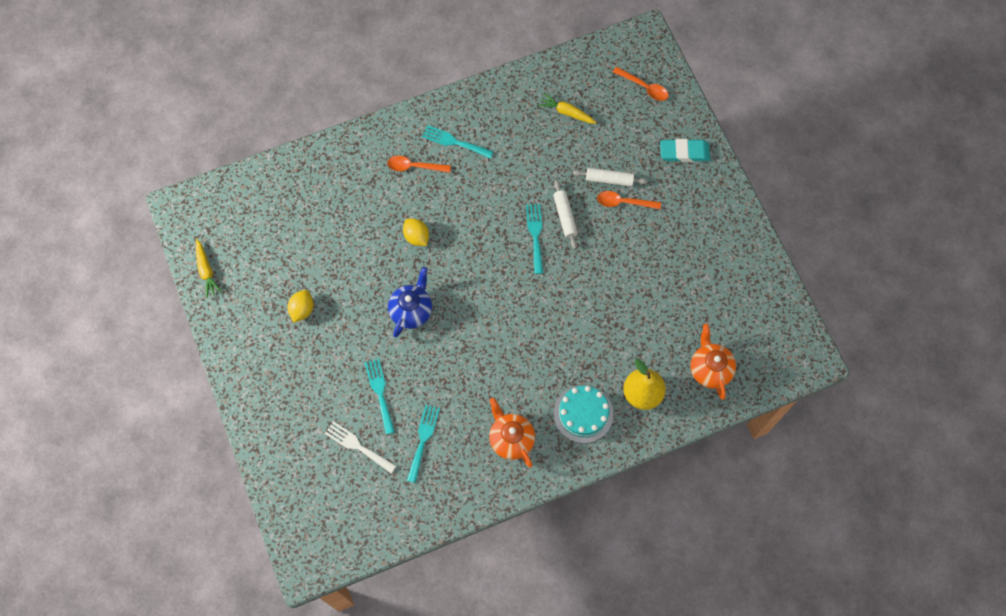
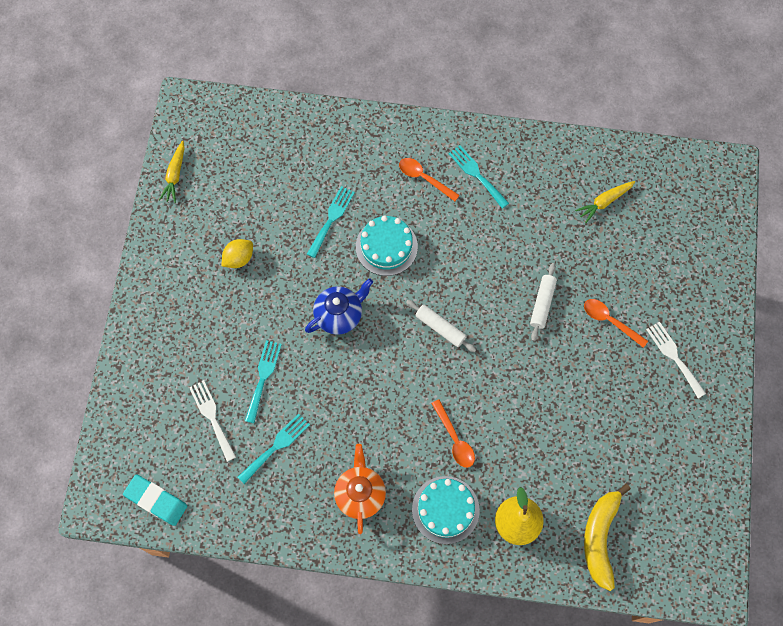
camera: 30 degrees right, 0 degrees up
(416, 237) = (386, 246): yellow lemon -> turquoise cake
(535, 235) = (502, 306): turquoise fork -> turquoise fork (331, 219)
(566, 112) = (604, 202): yellow carrot -> yellow carrot turned 90 degrees counterclockwise
(609, 179) = (608, 291): white rolling pin -> white rolling pin (440, 328)
(644, 87) = (698, 217): orange spoon -> orange spoon (455, 439)
(684, 152) = (701, 303): turquoise eraser -> turquoise eraser (156, 500)
(686, 203) = (674, 356): none -> white fork
(710, 369) = (600, 538): orange teapot -> yellow banana

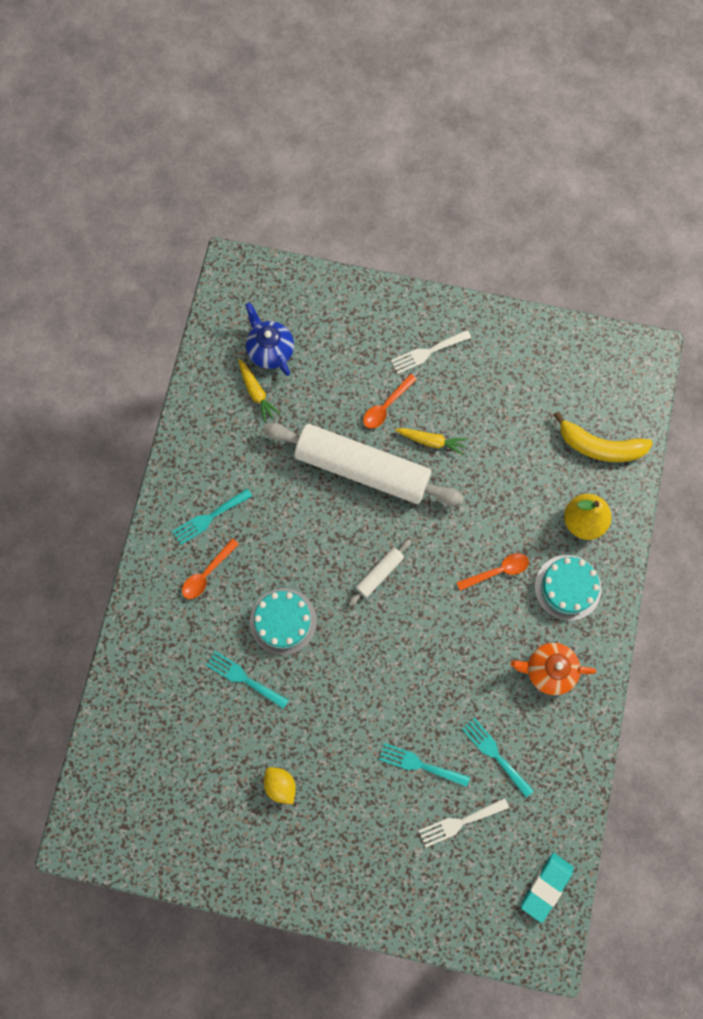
camera: 85 degrees left, 5 degrees up
(175, 175) = (169, 857): yellow carrot -> yellow carrot (431, 441)
(339, 315) = (356, 677): blue teapot -> blue teapot (270, 350)
(542, 304) = (362, 468): white rolling pin -> white rolling pin, size x2.42

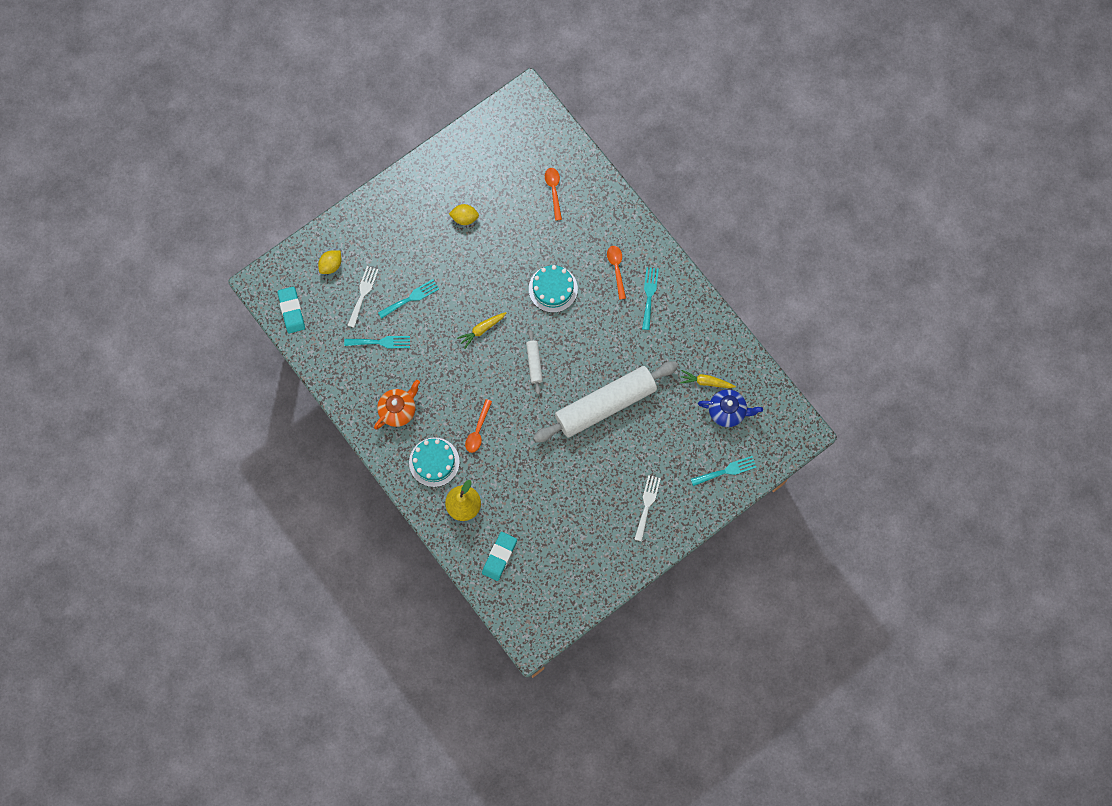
camera: 130 degrees right, 0 degrees up
(244, 678) = (539, 243): turquoise fork -> turquoise fork (726, 471)
(386, 406) = (633, 451): orange spoon -> orange spoon (554, 190)
(431, 441) = (588, 459): yellow carrot -> yellow carrot (482, 330)
(458, 889) = (331, 265): none -> yellow lemon
(599, 446) = (499, 557): yellow banana -> turquoise eraser

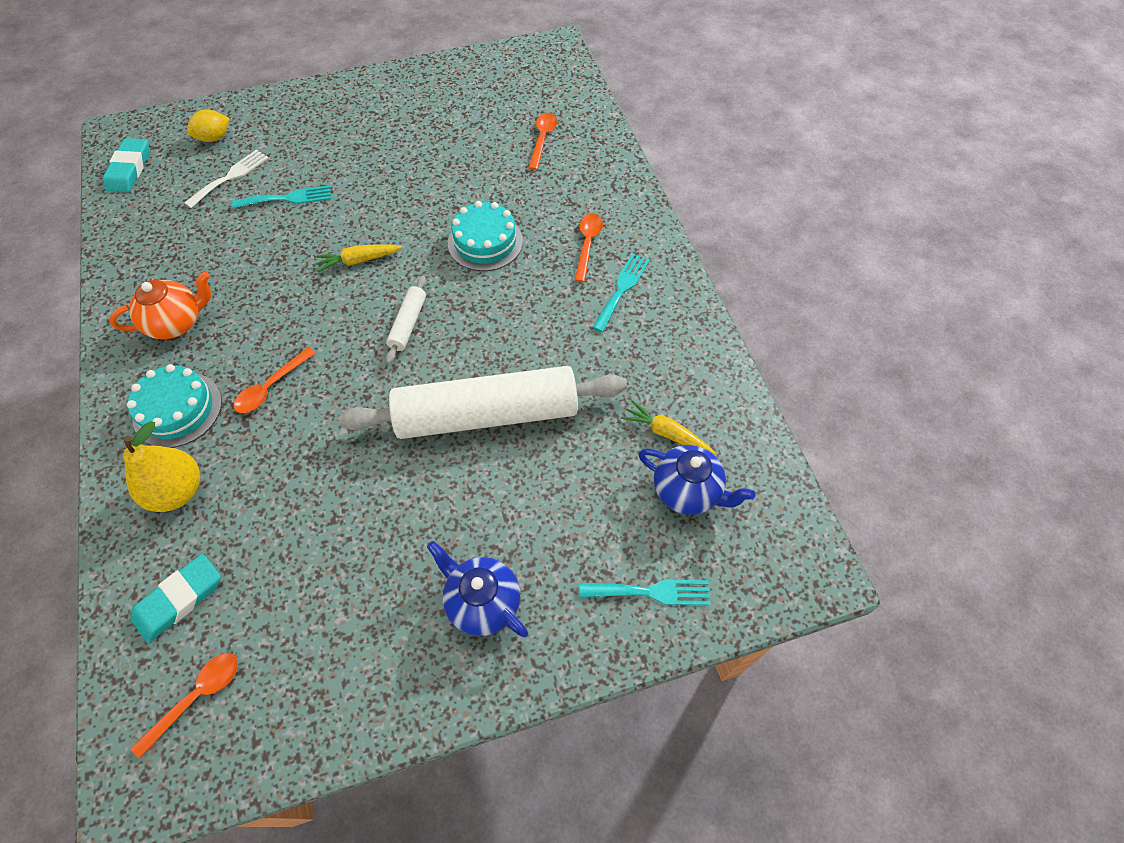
camera: 20 degrees right, 15 degrees down
(380, 342) = (213, 235): turquoise fork -> none
(464, 218) = (411, 136): yellow lemon -> none
(535, 594) = (197, 697): none -> orange spoon
(647, 505) = (482, 602): white fork -> blue teapot

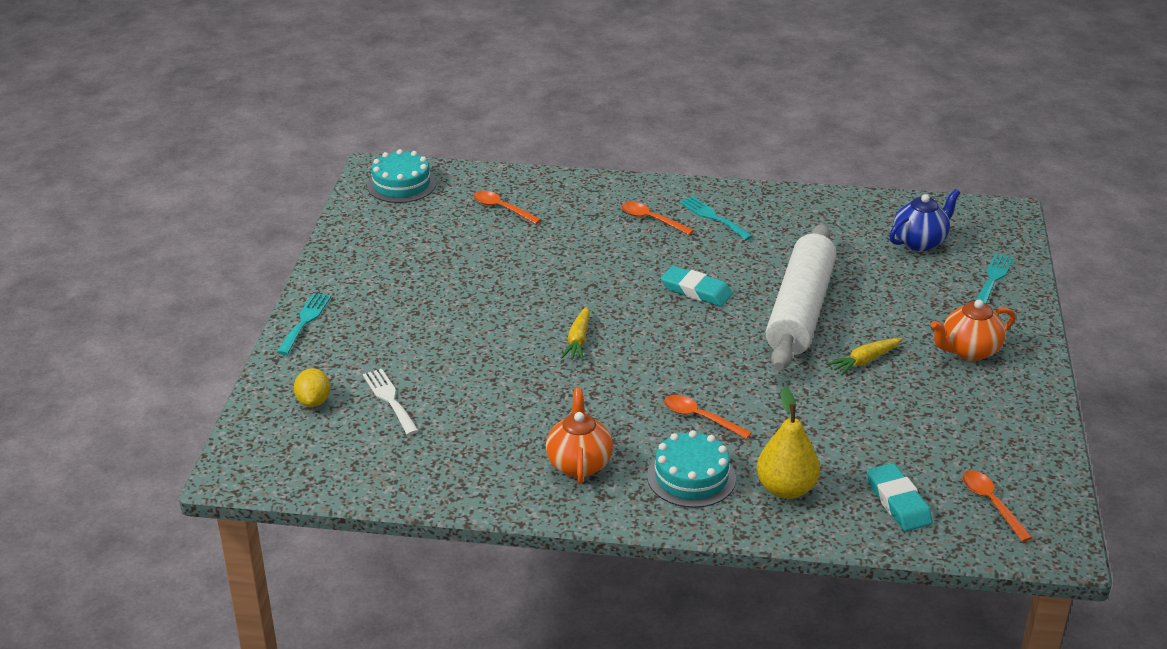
camera: 65 degrees left, 25 degrees down
(129, 169) = (311, 469): turquoise eraser -> turquoise eraser (696, 291)
(271, 387) = (700, 417): orange spoon -> orange spoon turned 150 degrees clockwise
(288, 198) = (456, 367): turquoise fork -> turquoise fork (305, 321)
(408, 324) = (676, 329): white rolling pin -> none
(482, 602) = (969, 351): blue teapot -> orange teapot
(485, 242) = (608, 268): turquoise cake -> turquoise cake (401, 184)
(666, 433) = (865, 236): yellow carrot -> yellow carrot (864, 361)

